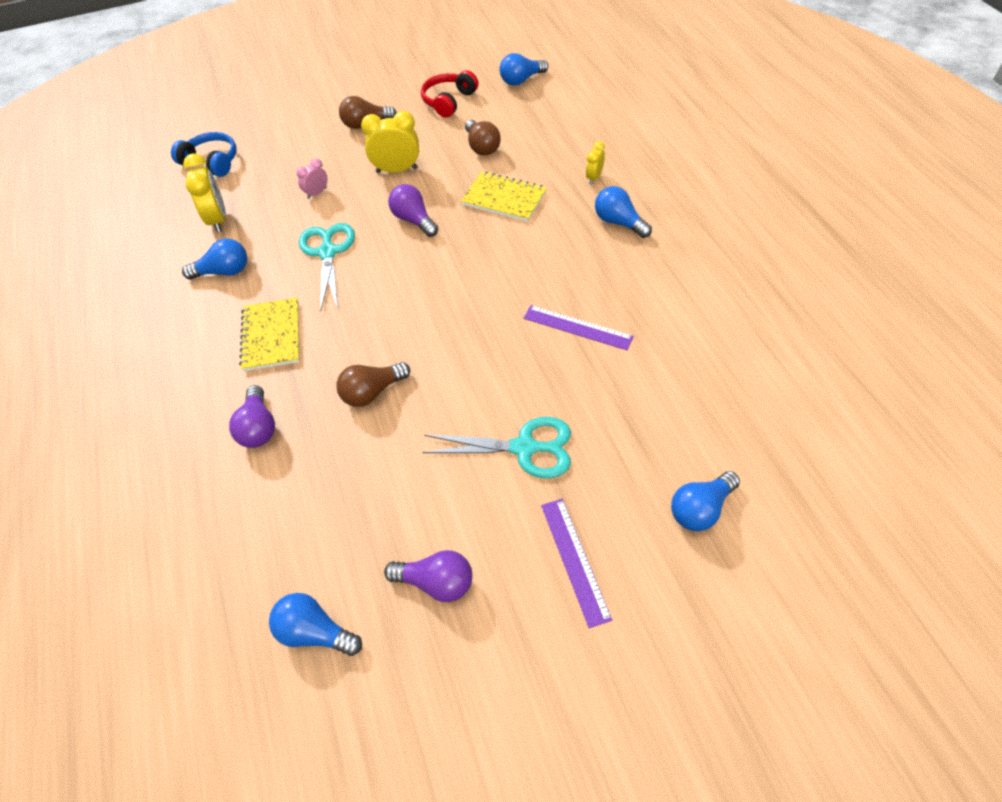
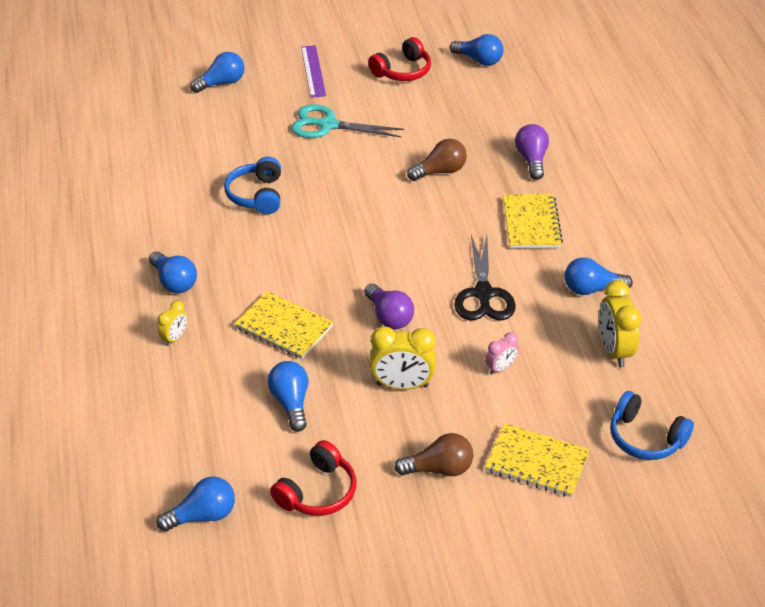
camera: 175 degrees left, 10 degrees down
(296, 137) = (536, 462): none -> yellow notebook
(328, 252) = (483, 294): turquoise scissors -> black scissors
(436, 583) = (402, 71): purple light bulb -> red headphones
(482, 147) = (291, 403): brown light bulb -> blue light bulb
(577, 327) = (257, 195): purple ruler -> blue headphones

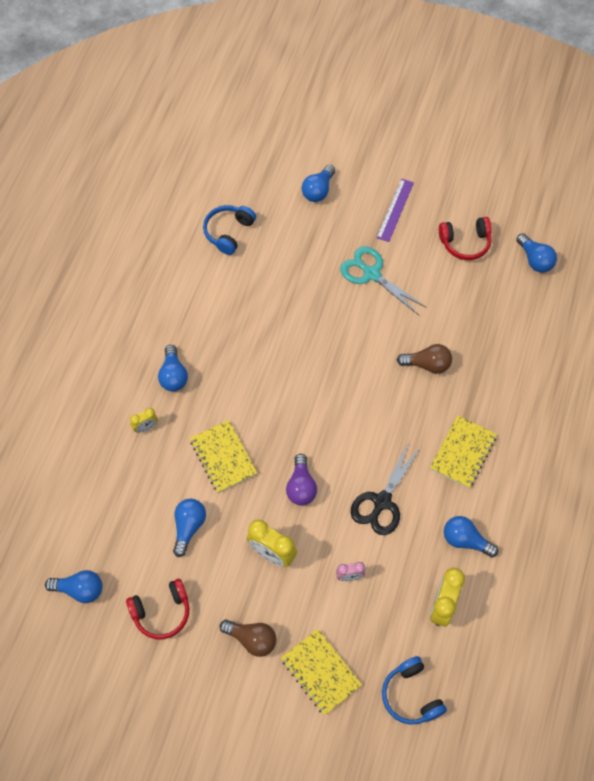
camera: 30 degrees right, 20 degrees up
(222, 83) = (318, 190): blue light bulb -> blue light bulb turned 120 degrees clockwise
(257, 195) = (277, 320): blue headphones -> blue headphones (228, 232)
(531, 160) = (506, 388): purple light bulb -> none

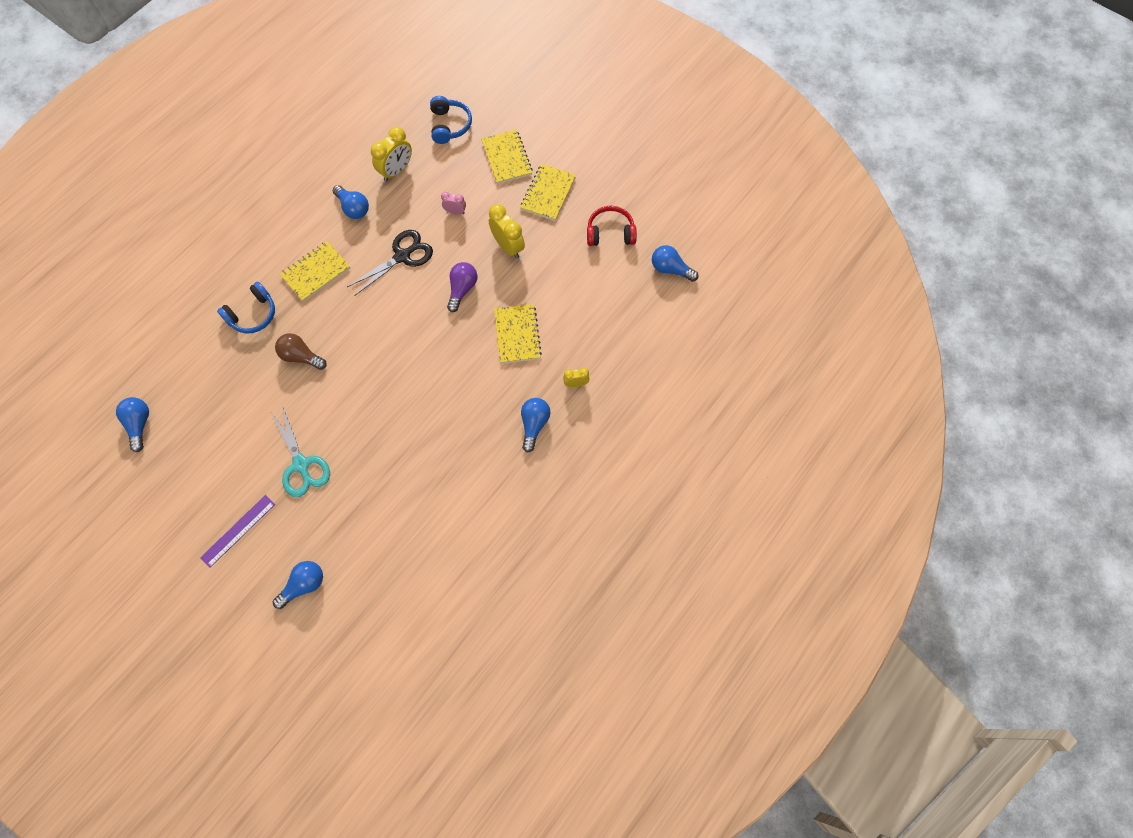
camera: 160 degrees left, 5 degrees up
(189, 527) = (567, 288): blue light bulb -> none
(228, 232) = (420, 566): blue headphones -> blue headphones (253, 314)
(252, 639) = (548, 194): brown light bulb -> yellow notebook
(465, 243) = (192, 466): red headphones -> none

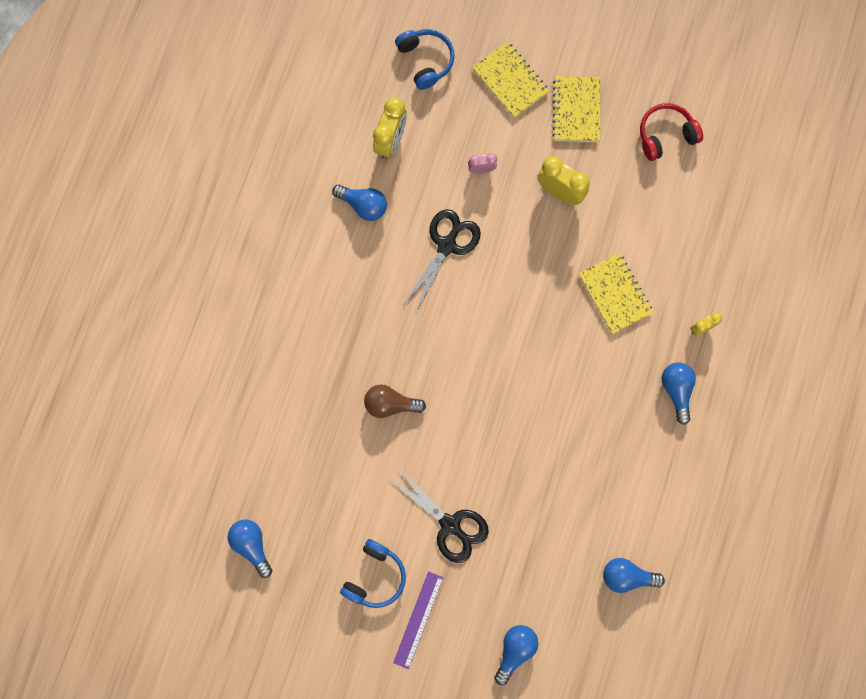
camera: 20 degrees left, 10 degrees up
(253, 314) = (312, 374): blue headphones -> blue headphones (375, 576)
(301, 465) = (450, 525): turquoise scissors -> black scissors
(316, 272) = (359, 299): yellow notebook -> none
(462, 289) = (531, 261): purple light bulb -> none
(670, 269) = (748, 157): blue light bulb -> blue light bulb (627, 576)

